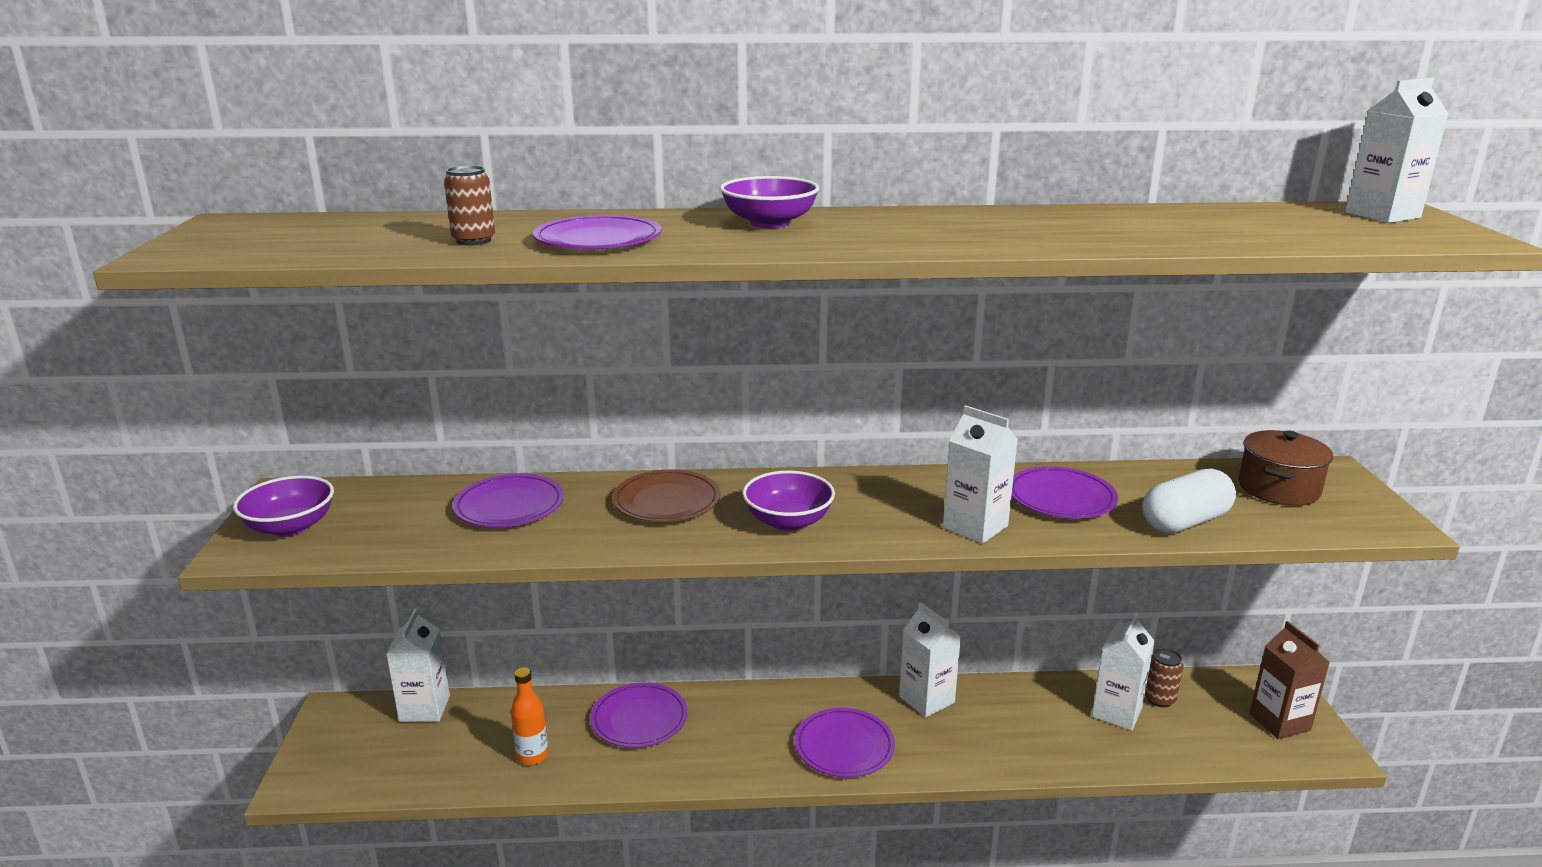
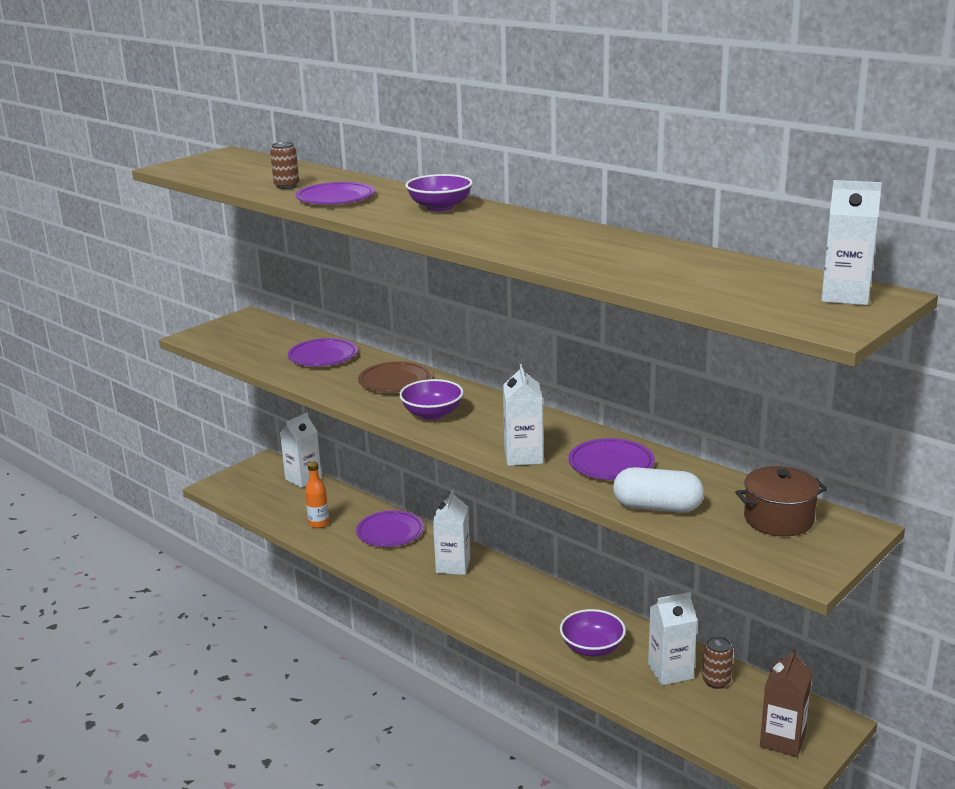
camera: 45 degrees right, 0 degrees up
(290, 527) = (225, 333): purple bowl -> purple bowl (592, 648)
(844, 746) = (471, 599): purple plate -> none
(926, 699) = (558, 602): white carton -> white carton (453, 565)

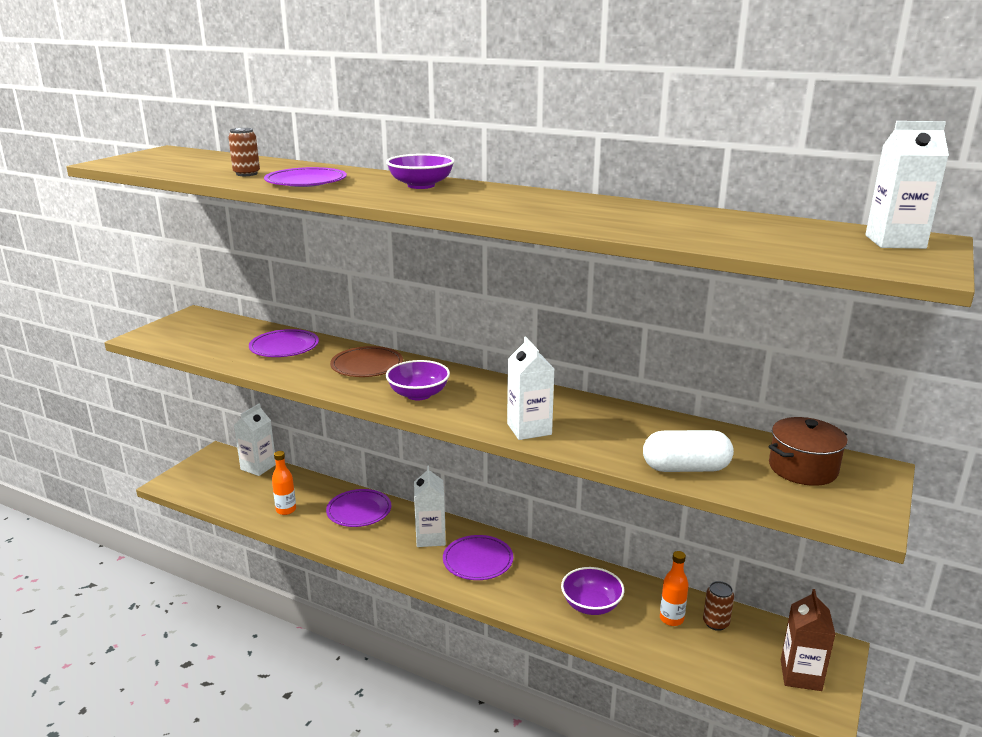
camera: 15 degrees left, 0 degrees up
(611, 464) = (616, 428): purple plate -> purple plate (478, 560)
(670, 671) = (671, 619): white carton -> orange bottle

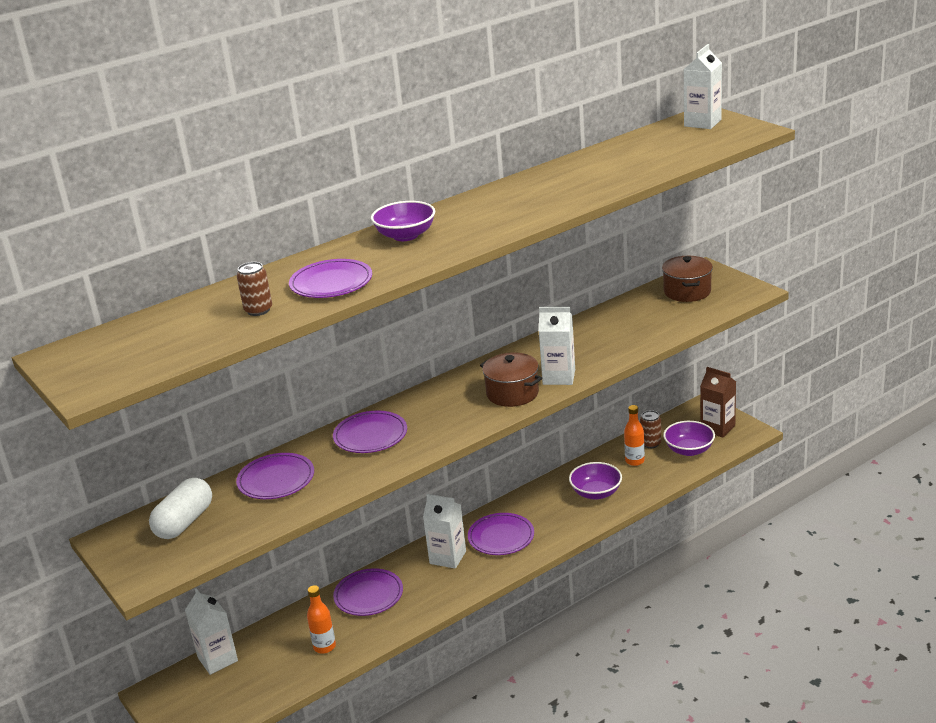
camera: 60 degrees left, 5 degrees up
(367, 365) = (370, 435): brown plate -> purple plate
(418, 394) = (456, 417): purple bowl -> purple bowl (689, 450)
(479, 412) = (512, 393): none -> brown pot
(685, 468) = (659, 330): white capsule -> white capsule (184, 522)

